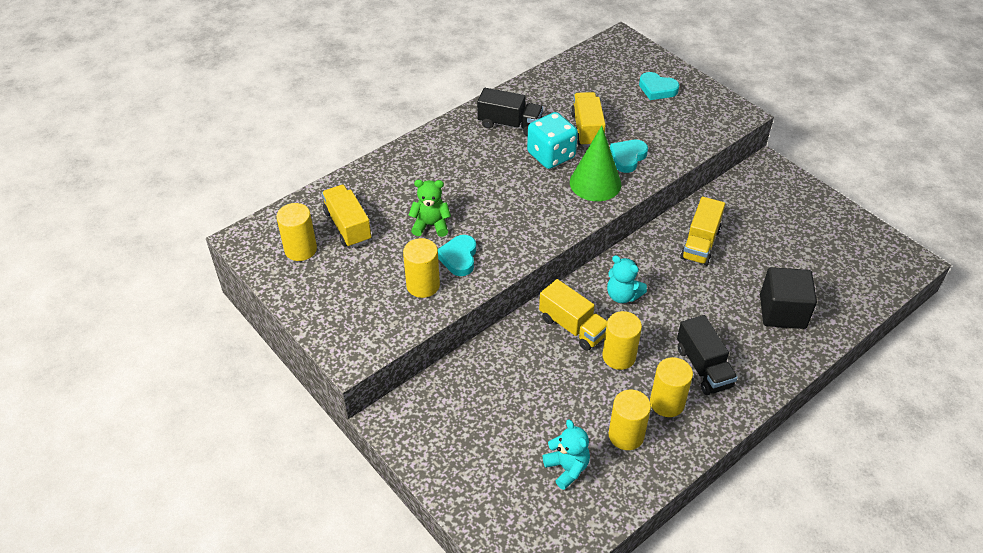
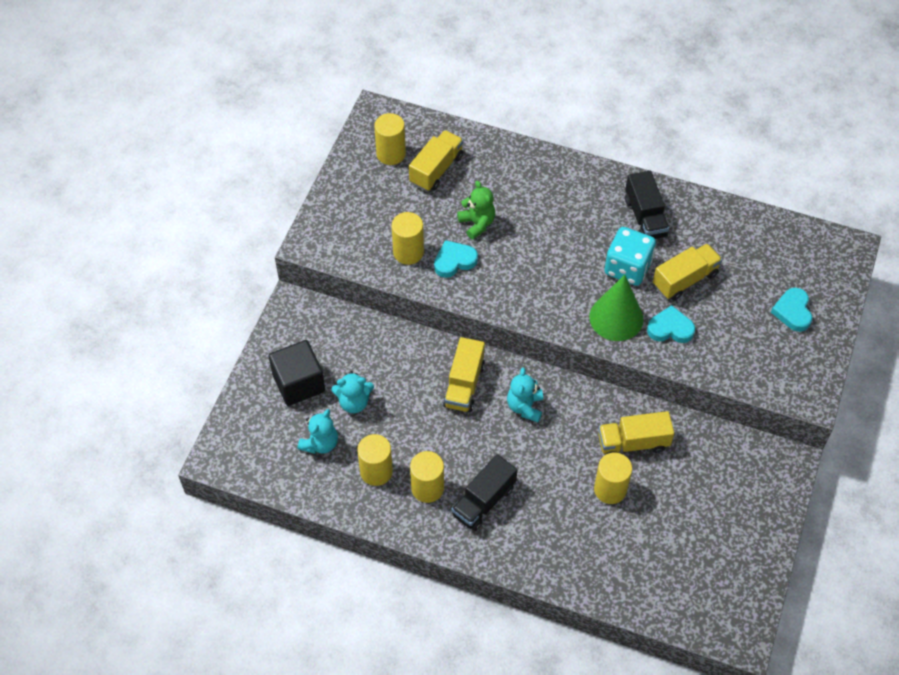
camera: 60 degrees right, 10 degrees up
(537, 419) = (354, 402): none -> turquoise teddy bear
(619, 356) = (454, 432): yellow cylinder -> yellow cylinder (610, 489)
(782, 312) = (592, 542): black cube -> black cube (299, 383)

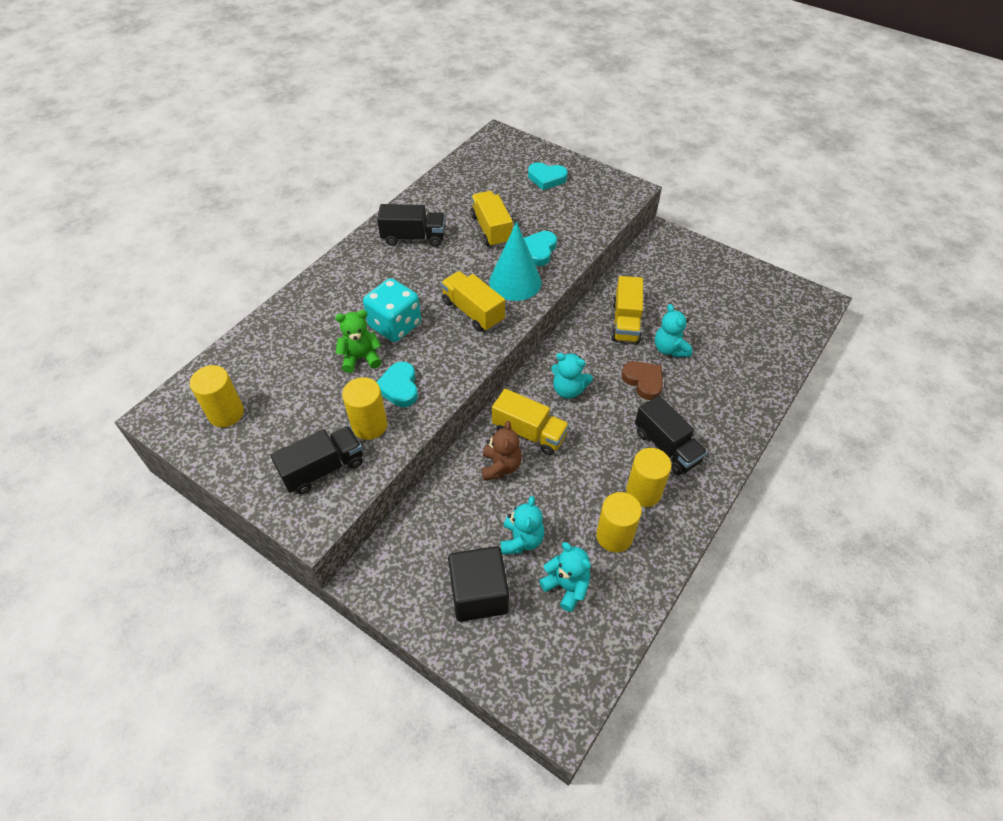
camera: 75 degrees left, 5 degrees down
(358, 235) = (323, 469): none -> black truck
(421, 370) = (500, 466): none -> brown teddy bear
(436, 169) = (272, 377): yellow truck -> yellow truck (473, 311)
(557, 470) = (643, 381): none -> brown heart
(610, 489) = (670, 349): yellow cylinder -> turquoise teddy bear
(616, 318) = (515, 282): green cone -> turquoise cone
(627, 268) = (463, 262): turquoise dice -> turquoise dice (395, 325)

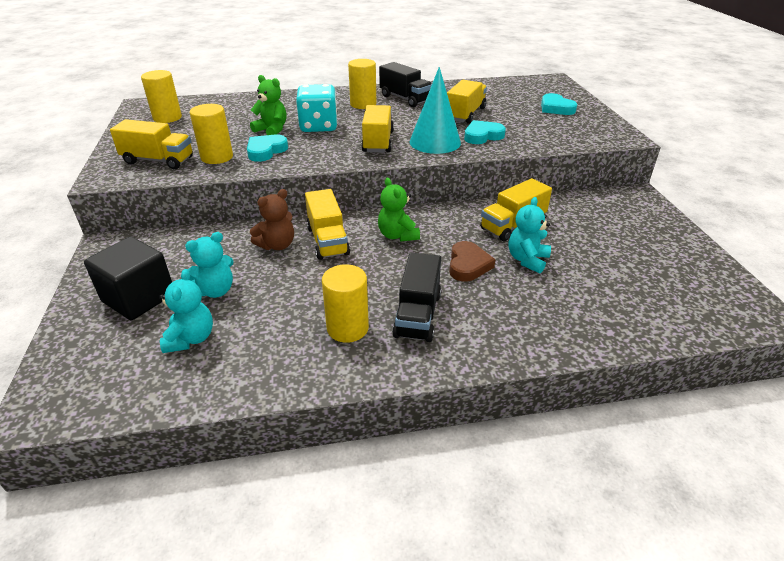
camera: 45 degrees right, 15 degrees down
(323, 469) = (158, 160): black truck -> yellow truck
(568, 390) = (397, 235): turquoise teddy bear -> green teddy bear
(614, 536) = (276, 337): yellow cylinder -> yellow cylinder (363, 104)

